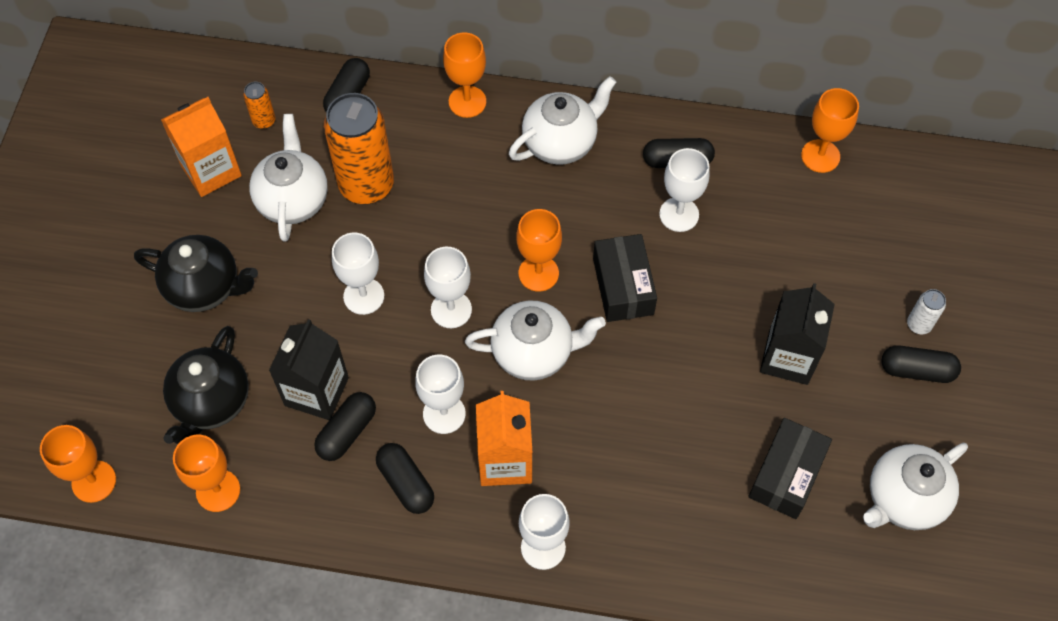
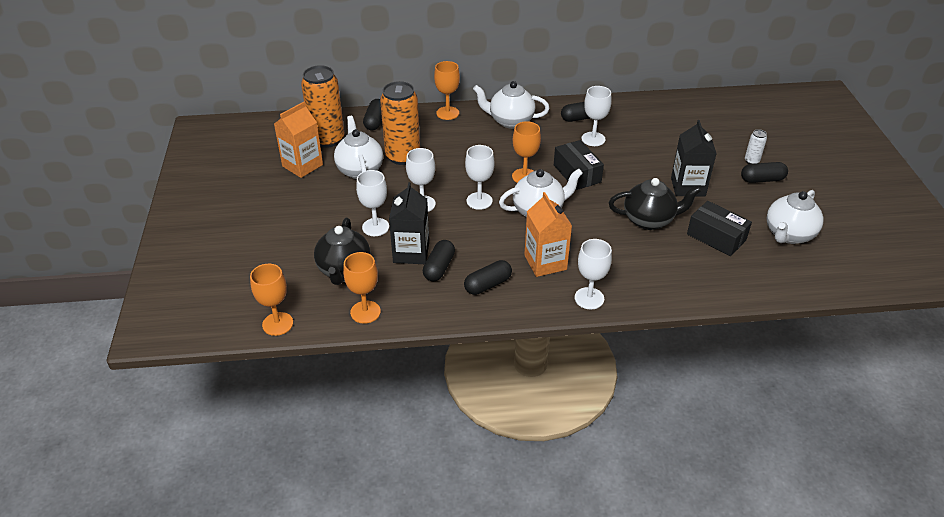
camera: 15 degrees left, 20 degrees down
(205, 287) = (318, 217): black teapot -> black teapot (649, 220)
(264, 121) = (327, 139): orange can -> orange can, size x2.30
(406, 483) = (488, 285): black capsule -> black capsule turned 75 degrees counterclockwise
(444, 414) = (497, 248): white goblet -> white goblet (375, 227)
(561, 143) = (510, 121): white teapot -> white teapot turned 120 degrees counterclockwise
(786, 475) = (716, 237): black box -> black box turned 60 degrees counterclockwise
(820, 156) = (658, 104): orange goblet -> none

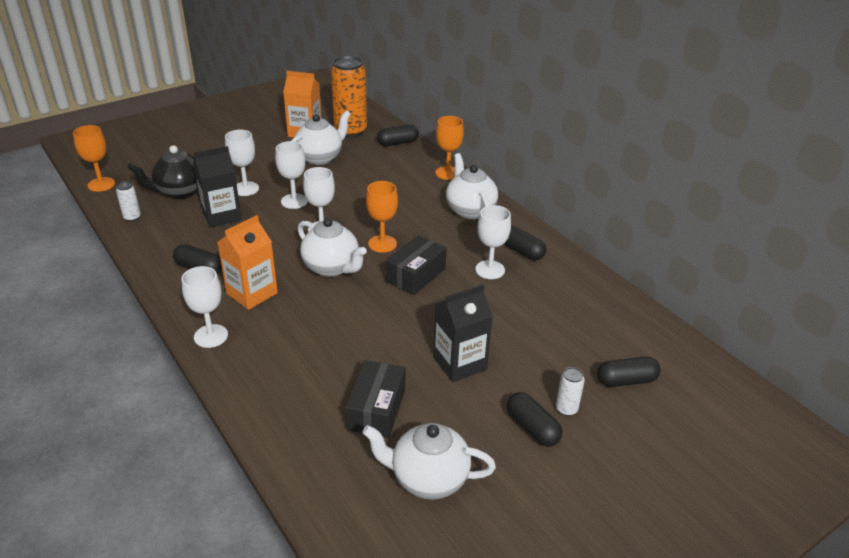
camera: 60 degrees right, 5 degrees down
(365, 312) = (132, 217): orange goblet -> white can
(403, 156) = (357, 171): orange can -> none
(439, 268) = (209, 236): black capsule -> black capsule (626, 381)
(649, 220) = (370, 347): black teapot -> none

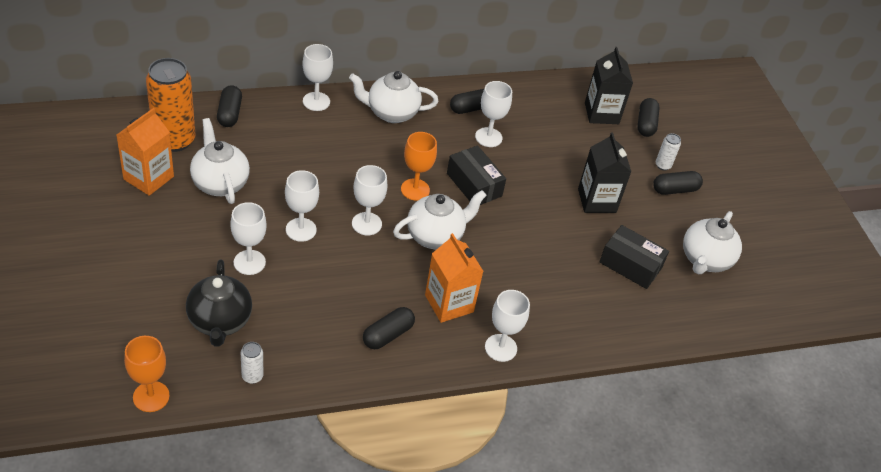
camera: 75 degrees left, 10 degrees up
(222, 216) = (295, 295): black carton -> black carton (601, 113)
(447, 173) = (316, 101): orange goblet -> white goblet

